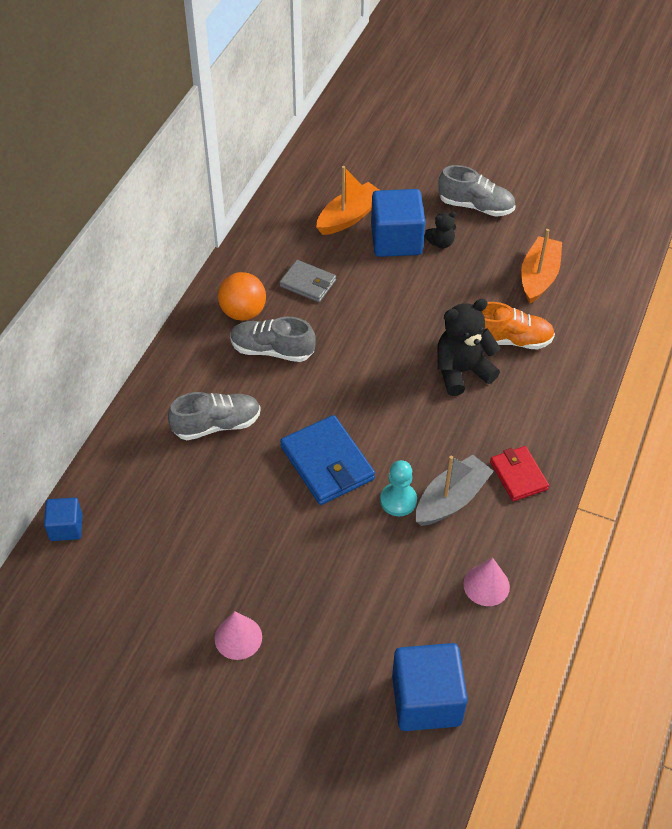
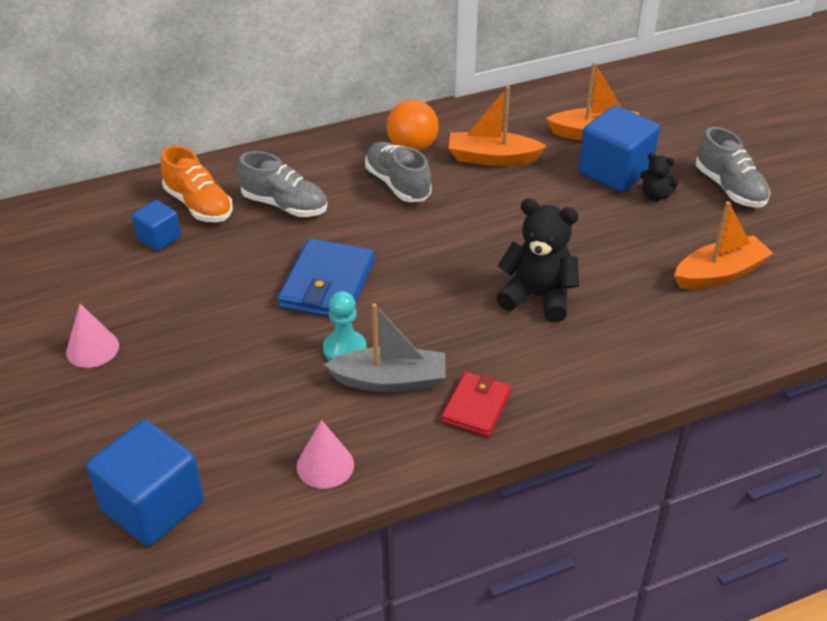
camera: 45 degrees right, 10 degrees down
(66, 527) = (94, 199): blue cube -> blue cube (159, 238)
(308, 283) = (492, 158): grey wallet -> orange boat
(509, 340) = (618, 302): orange shoe -> orange shoe (199, 205)

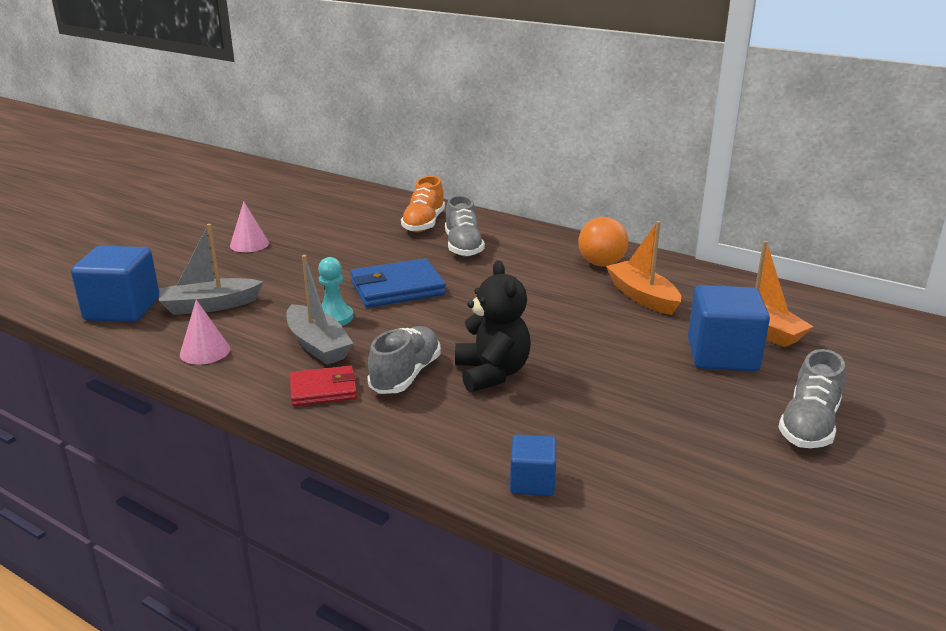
camera: 55 degrees right, 15 degrees down
(159, 238) = (375, 225): blue cube -> blue cube (532, 482)
(222, 430) = (210, 306): none -> grey boat
(397, 184) = (547, 273): grey shoe -> grey shoe (405, 375)
(655, 196) = (722, 386): black teddy bear -> none
(719, 274) = (659, 460): orange boat -> none

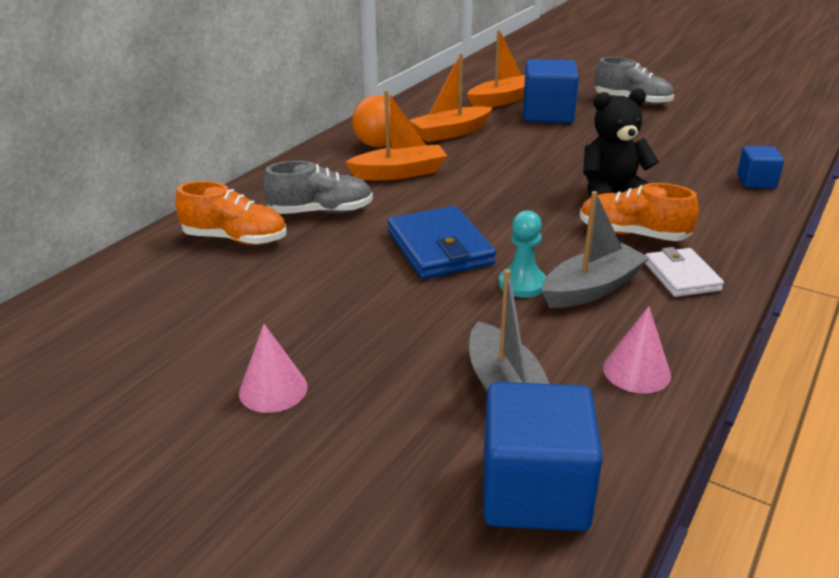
camera: 90 degrees left, 5 degrees up
(323, 390) = (681, 276): red wallet -> white wallet
(405, 375) = (632, 234): grey shoe -> orange shoe
(538, 273) = (399, 173): none -> orange boat

